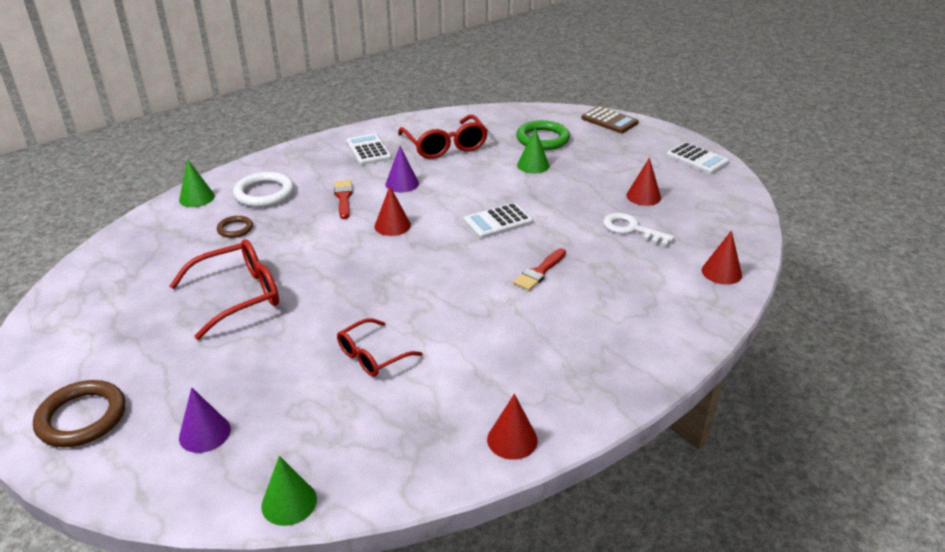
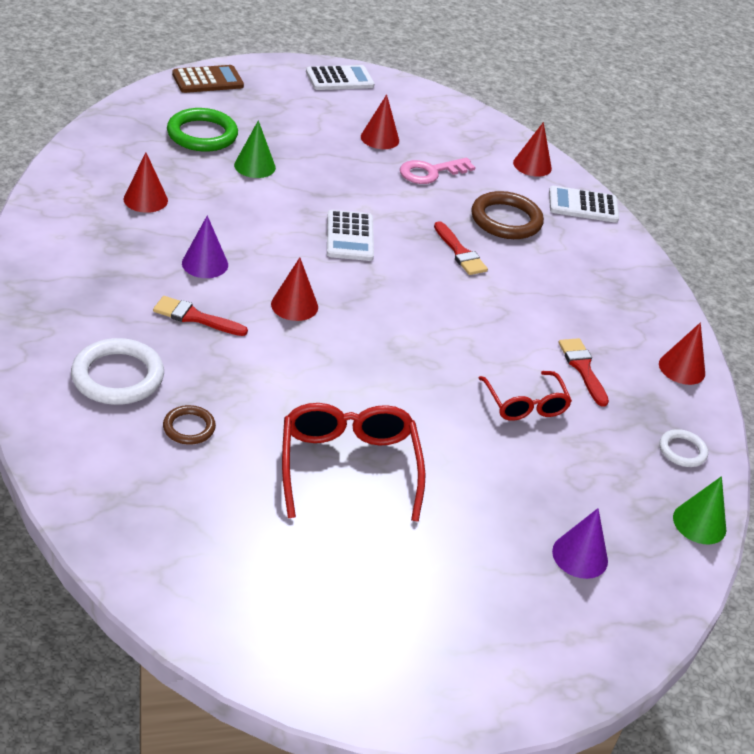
camera: 70 degrees left, 5 degrees up
(82, 417) = (503, 651): brown ring -> brown ring (506, 220)
(197, 198) = (66, 440): green cone -> none
(368, 150) = (90, 256): white calculator -> white calculator (583, 205)
(385, 467) = (682, 451): none -> white ring
(445, 146) = (145, 199): red glasses -> red cone
(450, 376) = (582, 368): none -> red brush
(631, 229) = (430, 172): white key -> pink key

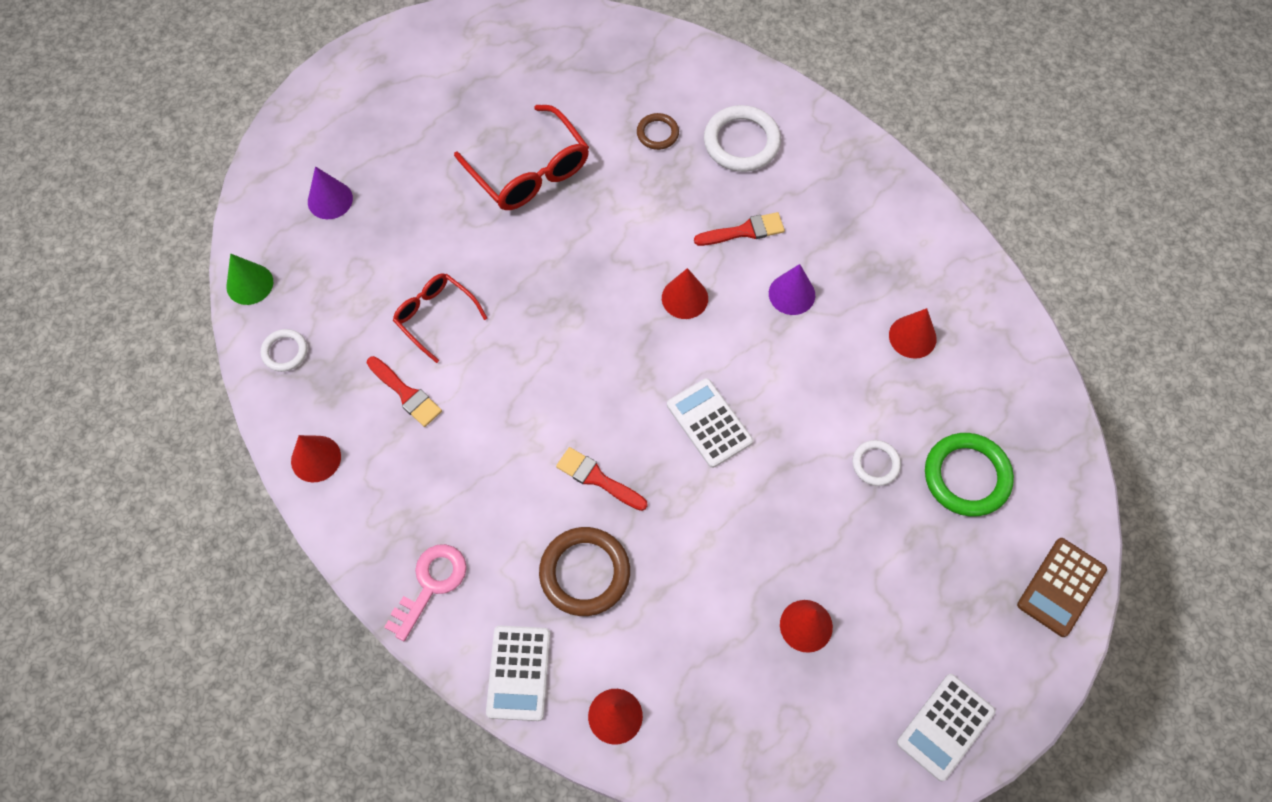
camera: 155 degrees right, 25 degrees up
(254, 166) = (875, 464): green cone -> white ring
(430, 172) = (711, 601): pink key -> pink key (431, 584)
(583, 205) = (518, 673): white calculator -> white calculator turned 120 degrees clockwise

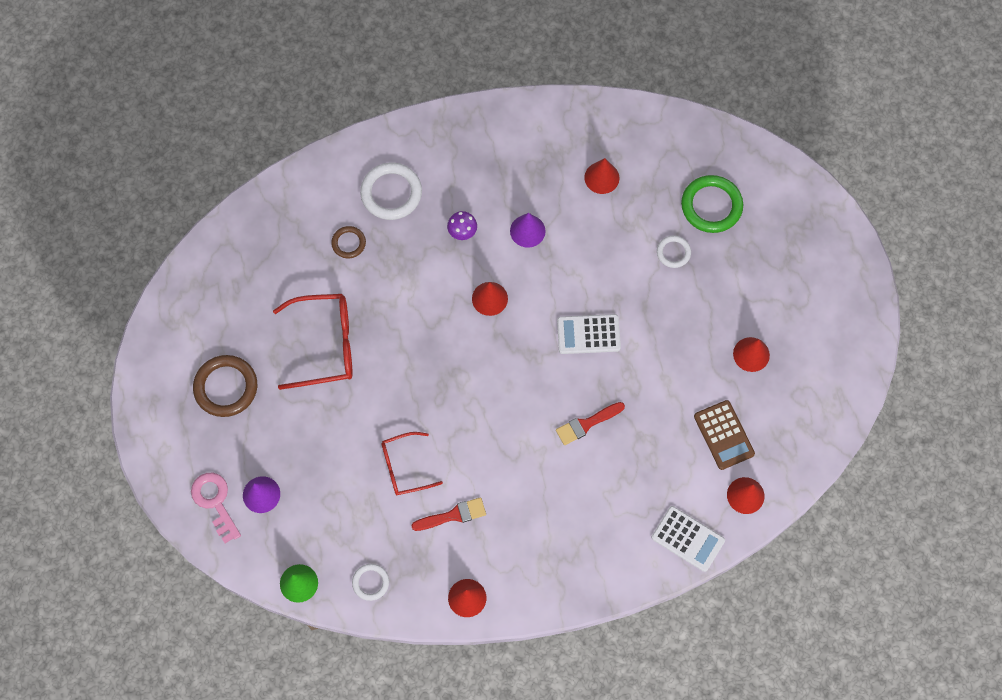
camera: 60 degrees left, 5 degrees up
(431, 584) = (600, 564): pink key -> pink key (215, 502)
(585, 573) = (645, 465): brown ring -> brown ring (226, 387)
(744, 231) = (462, 232): red brush -> purple mushroom
(945, 727) = (851, 313): white calculator -> none
(1061, 587) = (807, 199): brown calculator -> brown calculator (724, 435)

